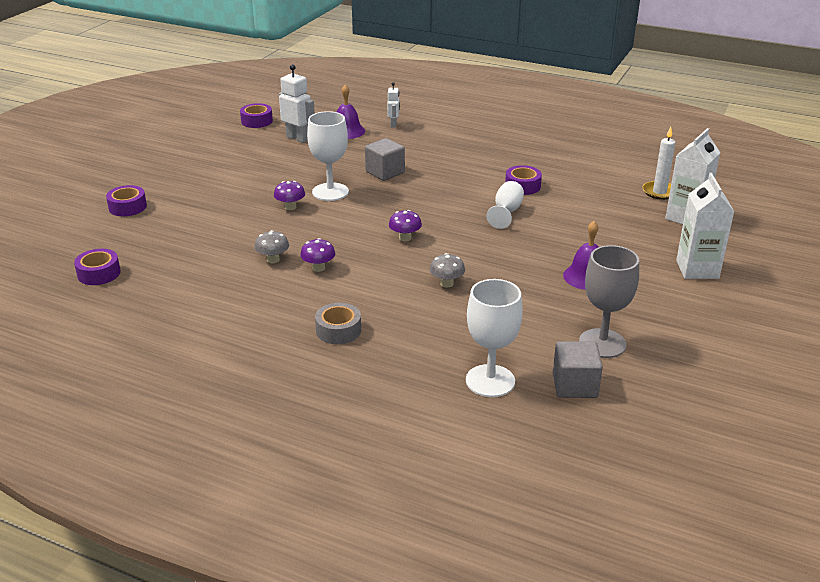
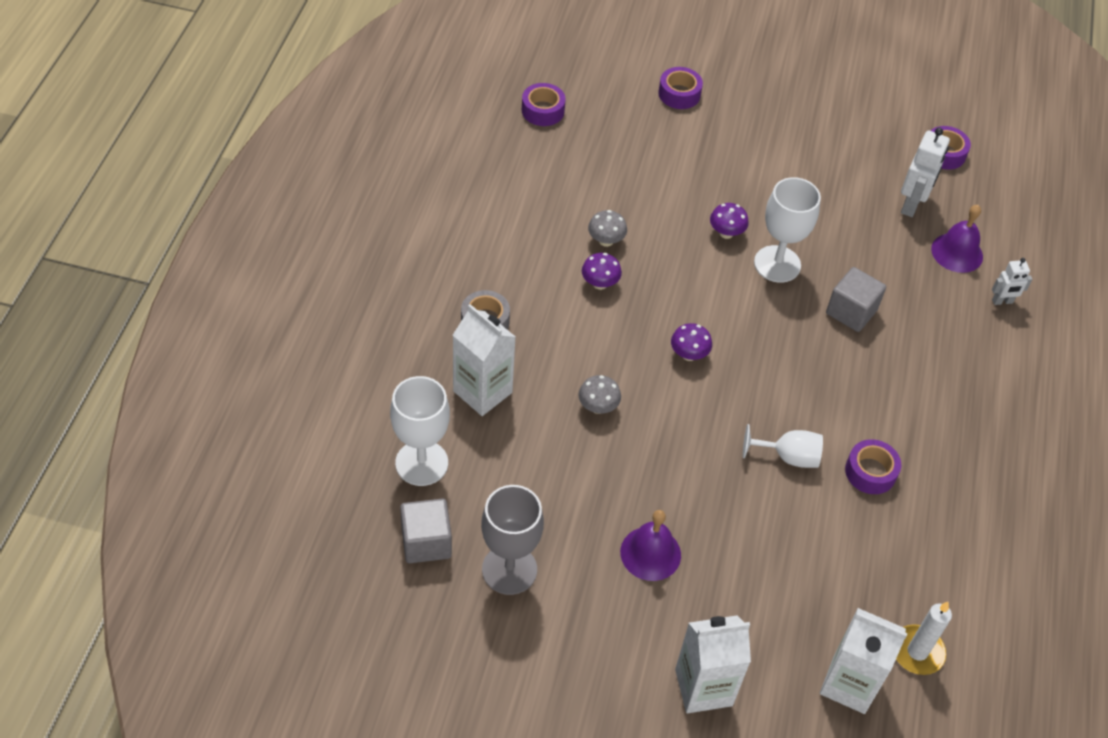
camera: 75 degrees right, 20 degrees up
(418, 339) = (482, 392): none -> white carton

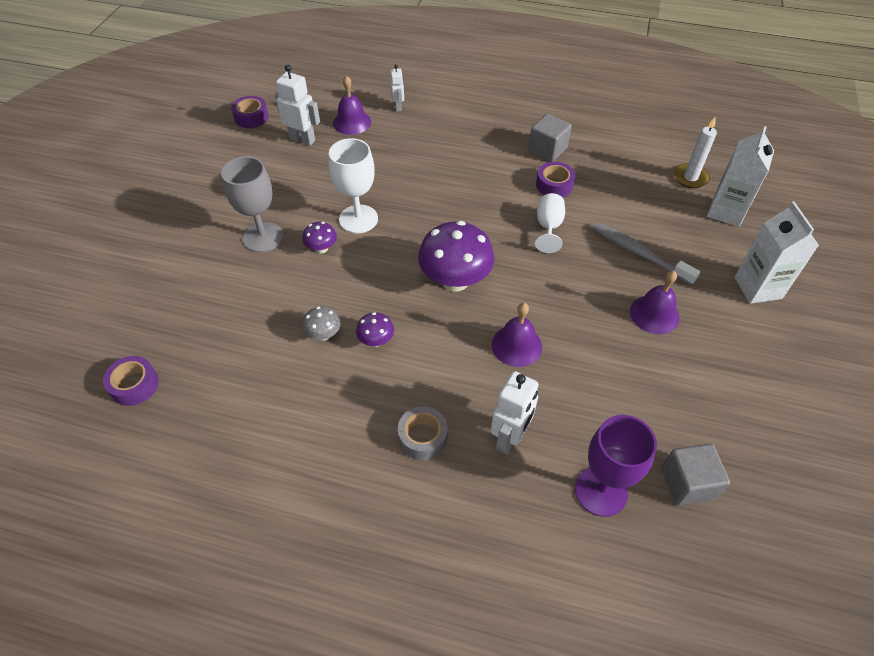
camera: 85 degrees left, 0 degrees up
(421, 463) = (601, 491): white goblet -> purple goblet
(482, 392) = (510, 438): white carton -> white robot
(509, 569) = (697, 414): grey goblet -> grey goblet (263, 237)
(598, 407) = (516, 345): grey mushroom -> purple bell
(679, 94) = (141, 271): purple tape -> none
(689, 354) = (455, 280): purple mushroom -> purple mushroom, size x2.10
(752, 554) = (639, 253): none -> grey toothbrush
(851, 312) = (408, 181): grey cube -> grey cube (547, 150)

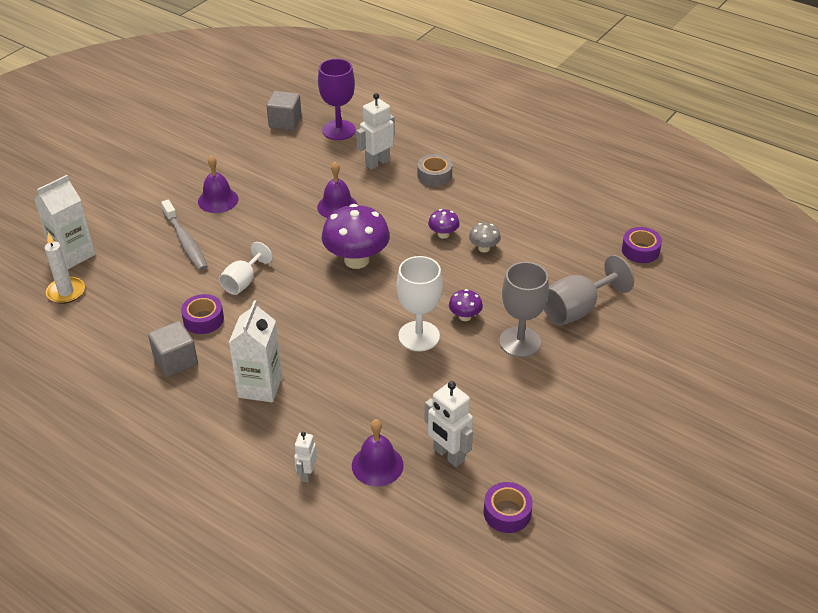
camera: 160 degrees left, 10 degrees down
(209, 286) = (577, 309): none -> grey goblet
(757, 288) = (121, 197): white carton -> white carton (260, 387)

